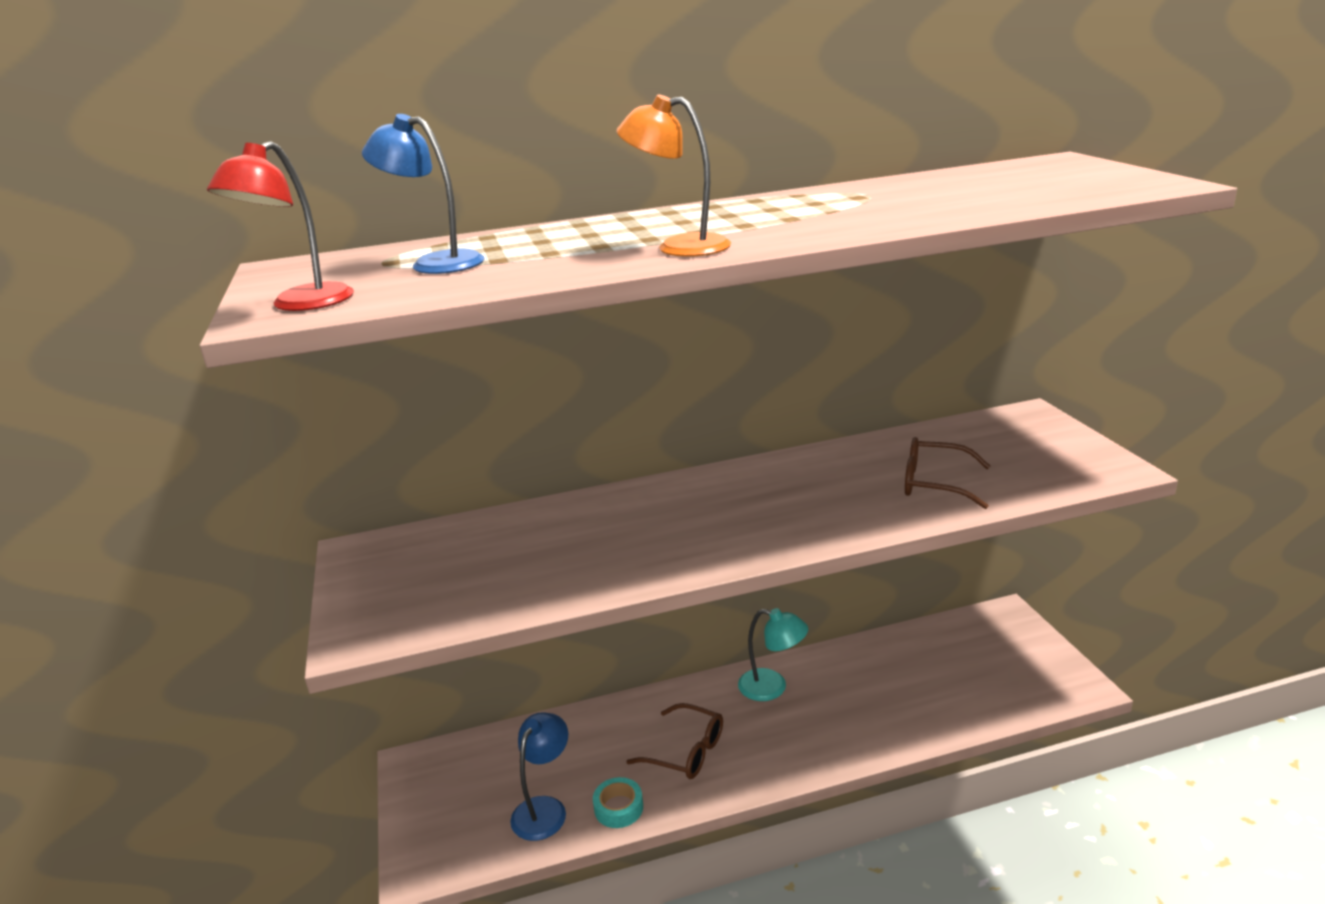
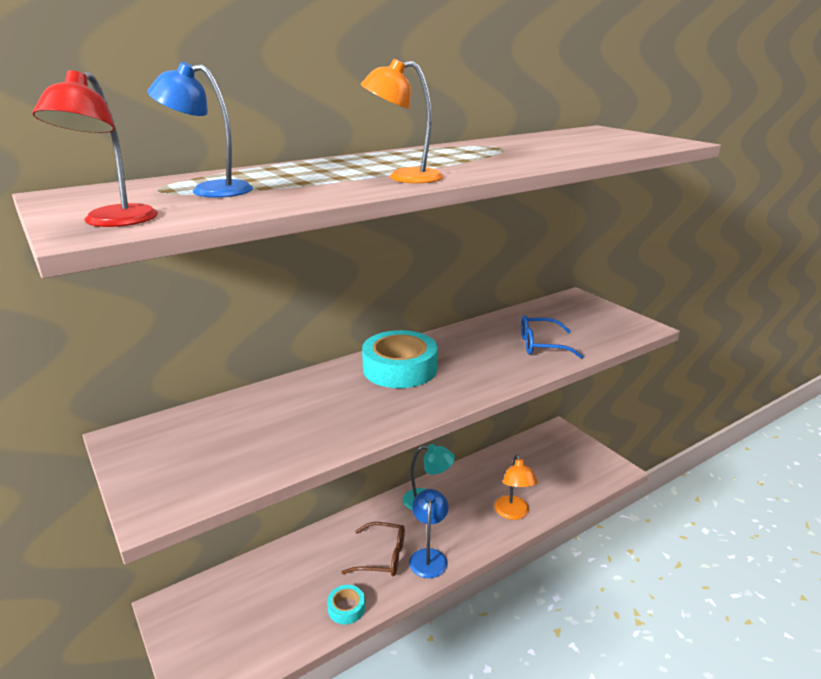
camera: 20 degrees left, 0 degrees up
(544, 809) = (289, 621): blue lamp -> blue lamp (428, 556)
(715, 498) = (400, 368): none -> turquoise tape
(890, 725) = (513, 513): none -> orange lamp
(934, 483) = (541, 345): brown glasses -> blue glasses

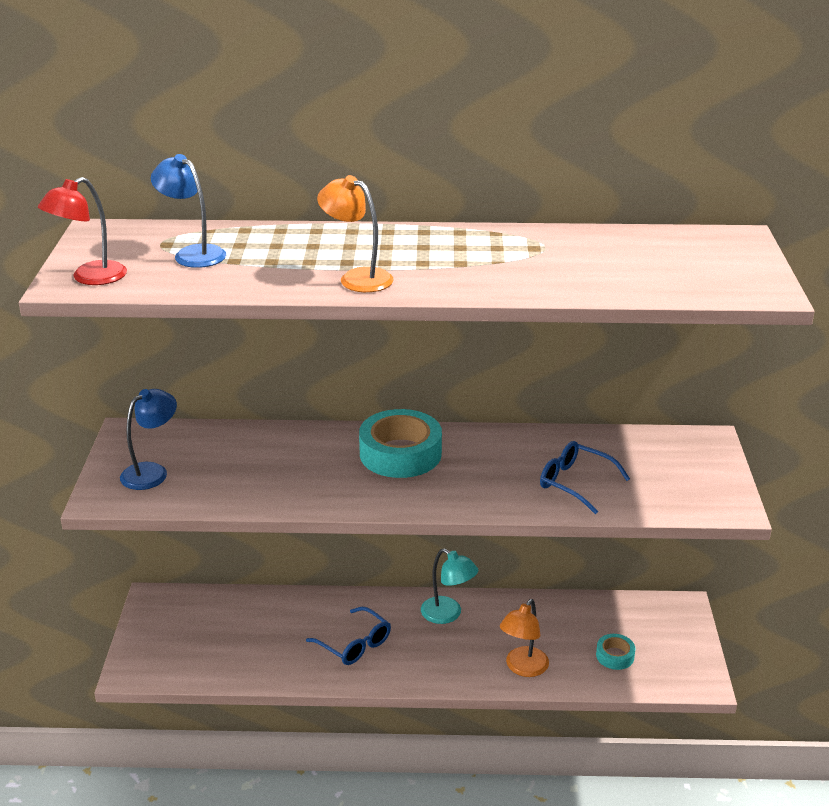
camera: 35 degrees right, 5 degrees up
(346, 608) = (285, 670): turquoise tape -> turquoise tape (615, 656)
(382, 556) = (354, 644): brown glasses -> blue glasses
(428, 556) = (396, 665): blue lamp -> blue lamp (152, 472)

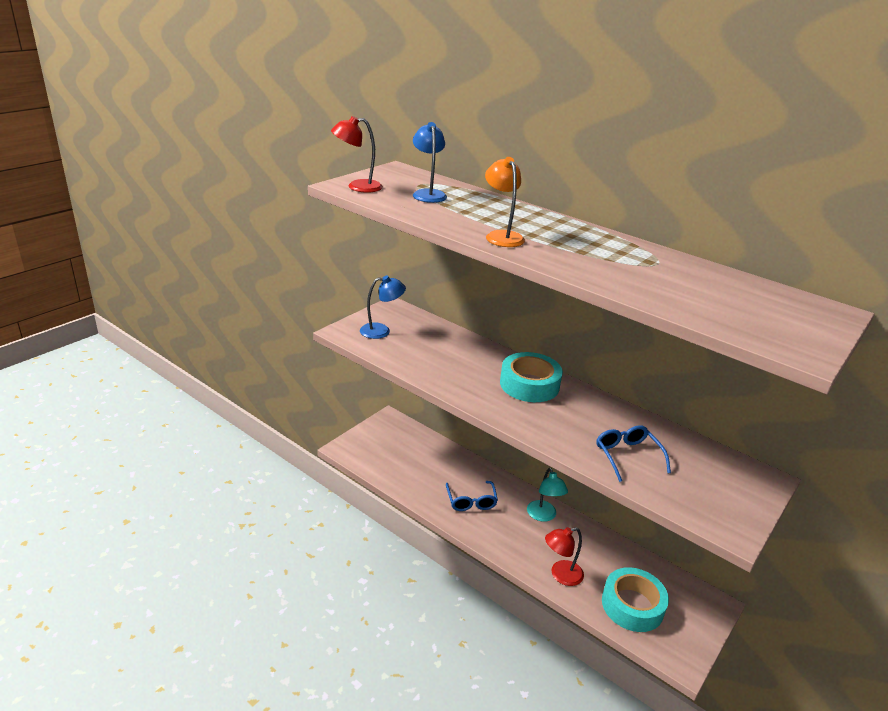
camera: 35 degrees right, 0 degrees up
(523, 668) = (561, 575): orange lamp -> red lamp
(615, 656) = (632, 605): turquoise tape -> turquoise tape, size x2.03

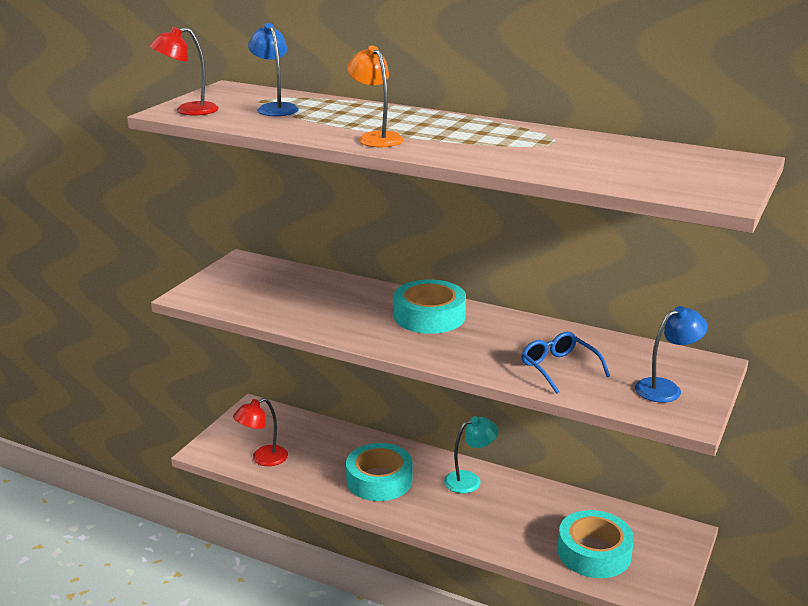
camera: 10 degrees left, 5 degrees down
(381, 331) = (236, 288): blue lamp -> blue lamp (666, 388)
(471, 501) = (379, 480): blue glasses -> turquoise tape
(543, 516) = (469, 480): turquoise lamp -> turquoise lamp turned 90 degrees counterclockwise
(561, 575) = (505, 537): red lamp -> red lamp (263, 459)

